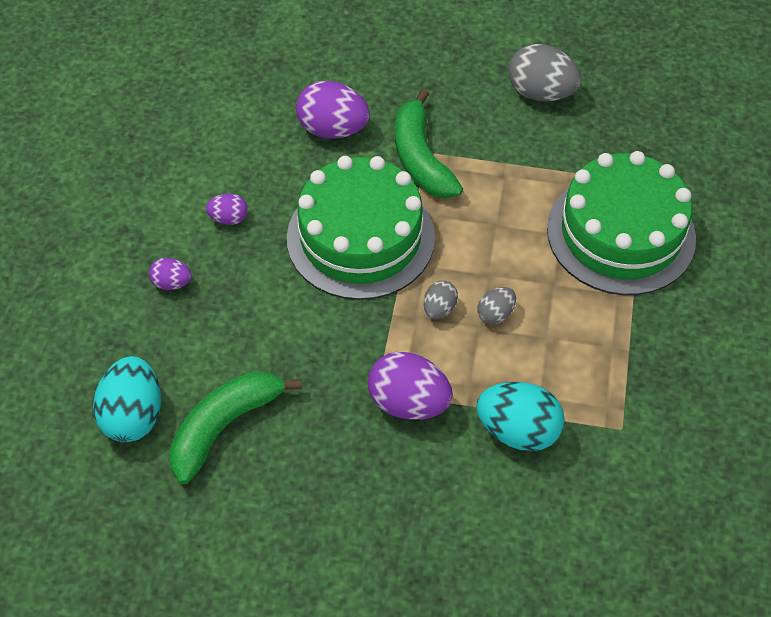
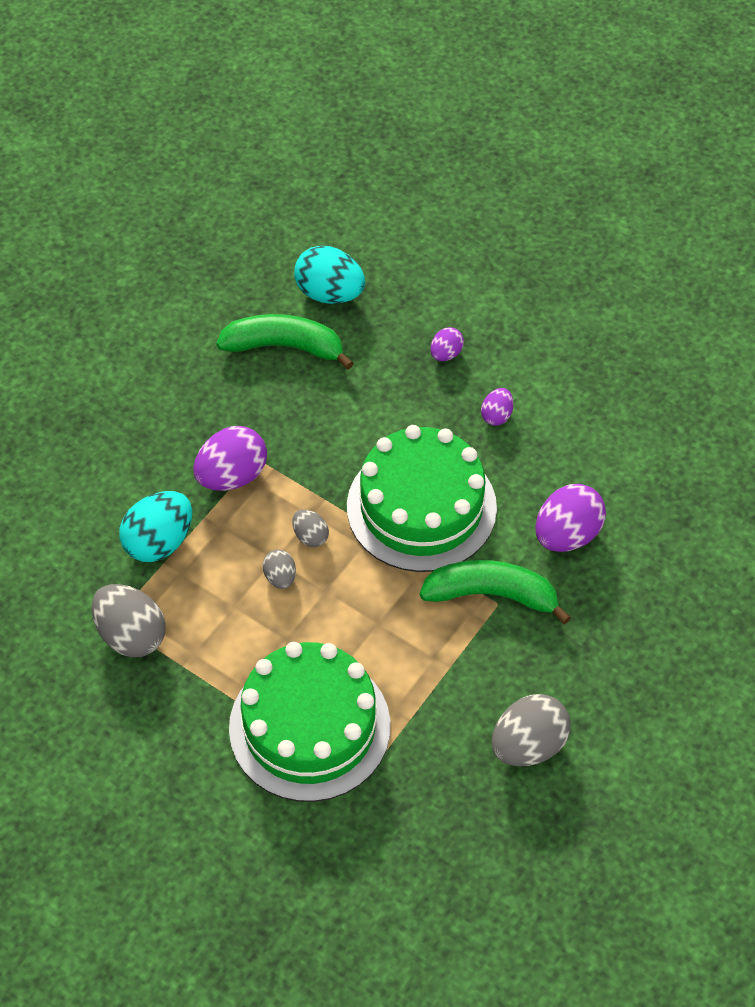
camera: 115 degrees right, 0 degrees up
(225, 426) = (285, 347): green banana -> green banana turned 60 degrees counterclockwise
(627, 405) = (131, 635): none -> grey egg

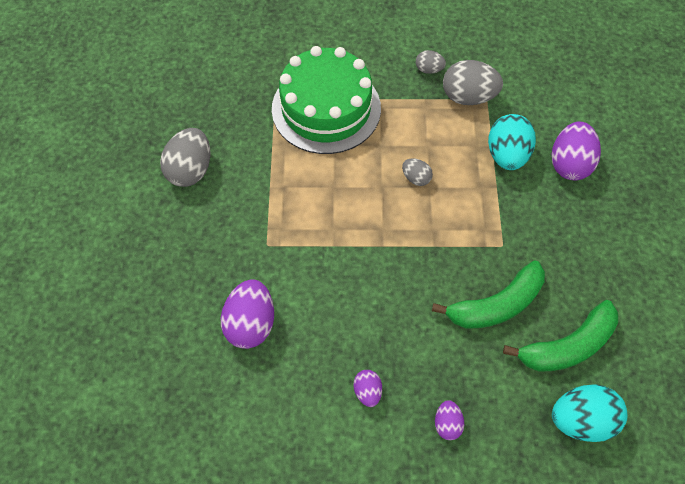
camera: 145 degrees right, 5 degrees up
(232, 476) = (506, 223): purple egg -> purple egg (569, 164)
(310, 536) = (421, 215): grey egg -> grey egg (429, 69)
(421, 507) = (366, 280): green cake -> none
(492, 595) = (274, 248): green banana -> green banana (496, 305)

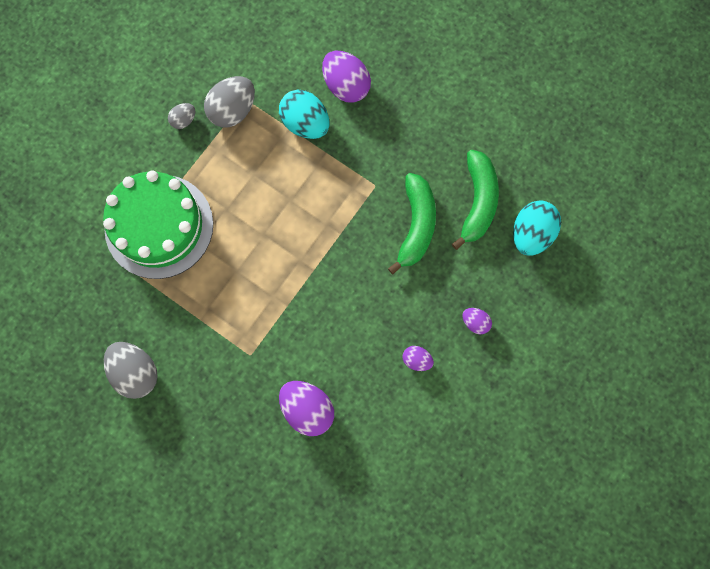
camera: 55 degrees left, 15 degrees up
(416, 178) = (275, 204): grey egg -> none

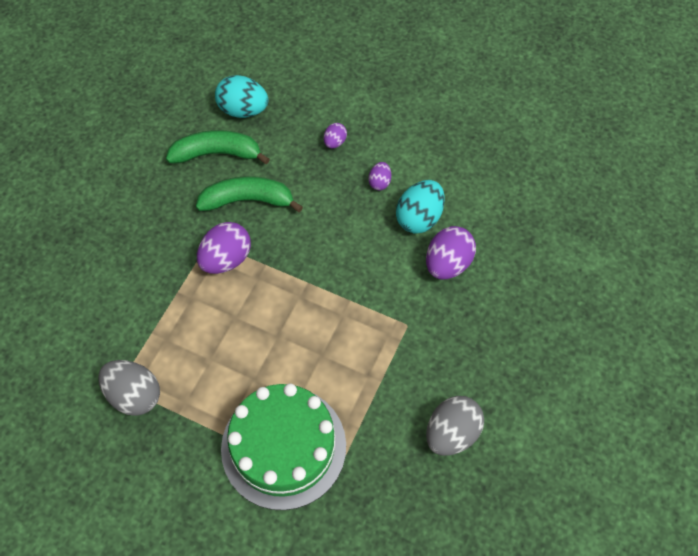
camera: 100 degrees left, 15 degrees down
(184, 120) = (150, 447): grey egg -> none
(305, 124) = (145, 317): turquoise egg -> turquoise egg (419, 218)
(346, 86) = (98, 285): purple egg -> purple egg (226, 259)

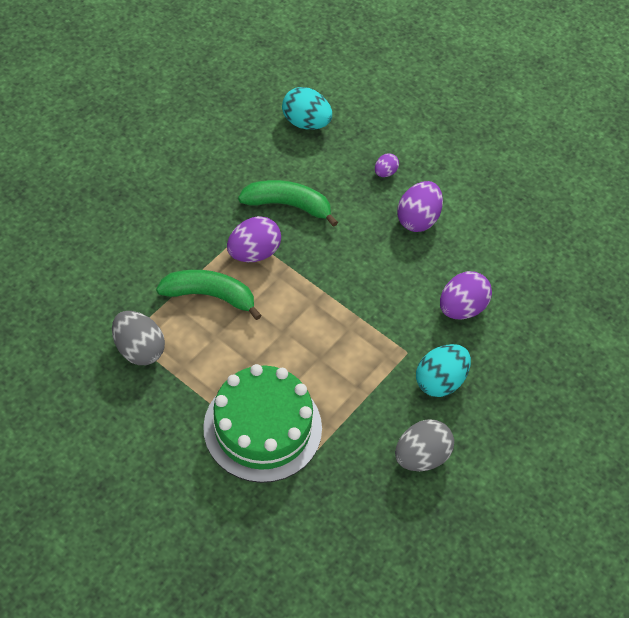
camera: 10 degrees right, 5 degrees down
(217, 154) = (270, 156): green banana -> green banana (210, 296)
(379, 182) = (418, 219): purple egg -> purple egg, size x1.90
(419, 218) = (446, 260): turquoise egg -> turquoise egg (440, 381)

